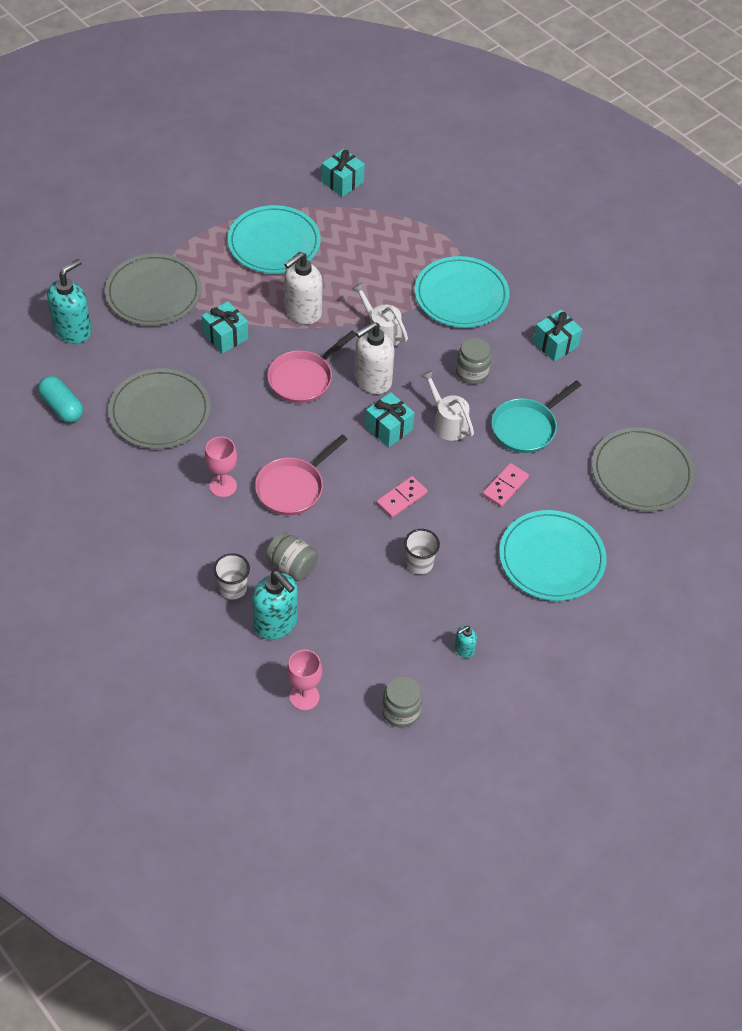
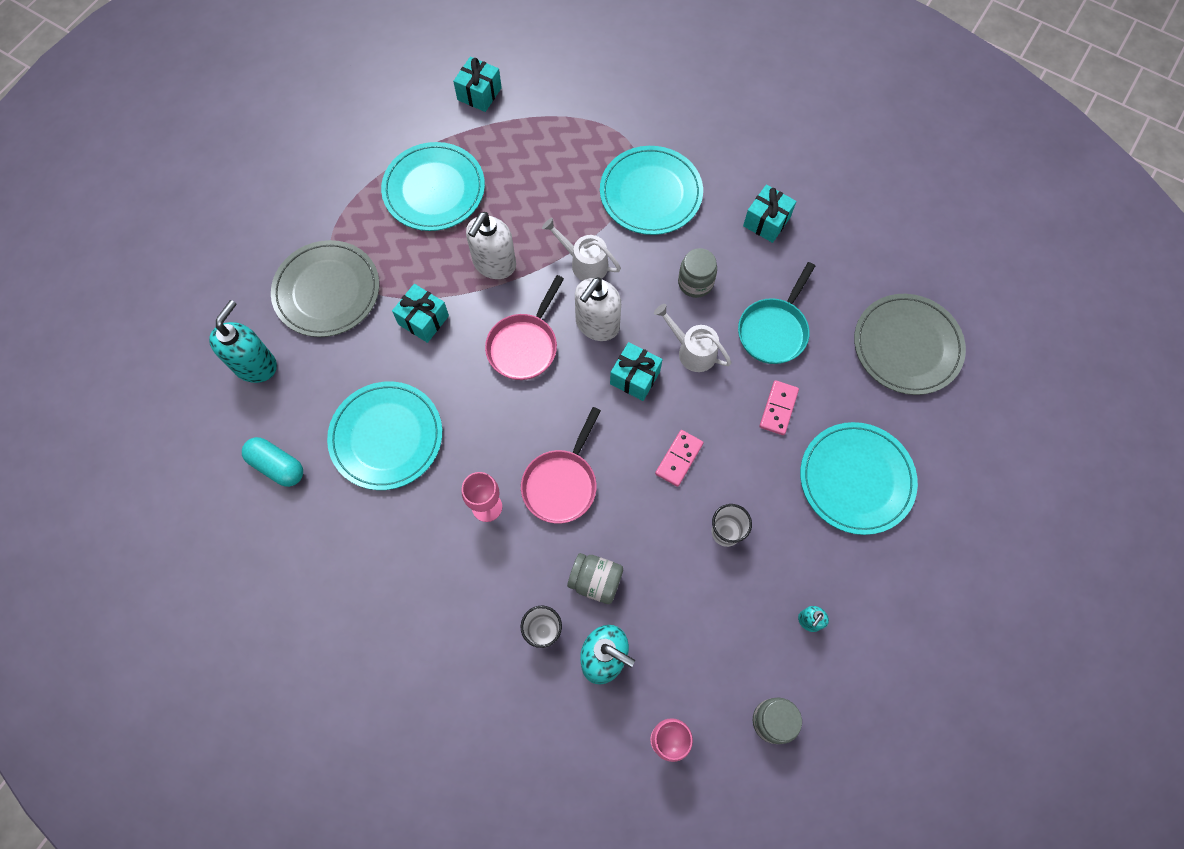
camera: 15 degrees left, 15 degrees up
(160, 412) = (386, 437): grey plate -> turquoise plate

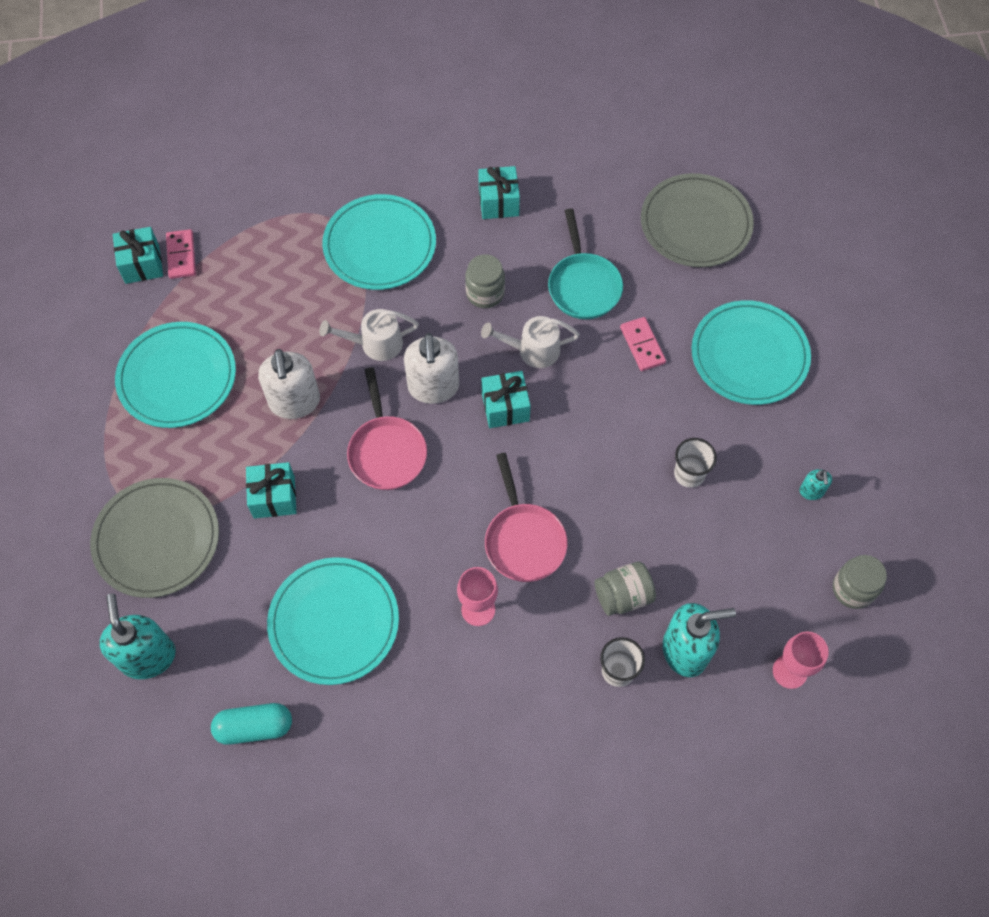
camera: 40 degrees left, 5 degrees down
(679, 459) = (600, 445): pink domino -> pink domino (181, 255)

